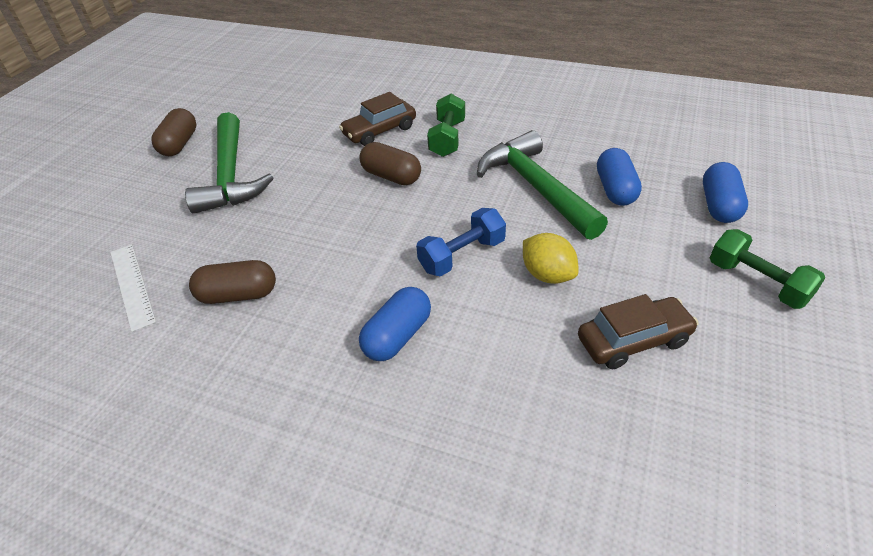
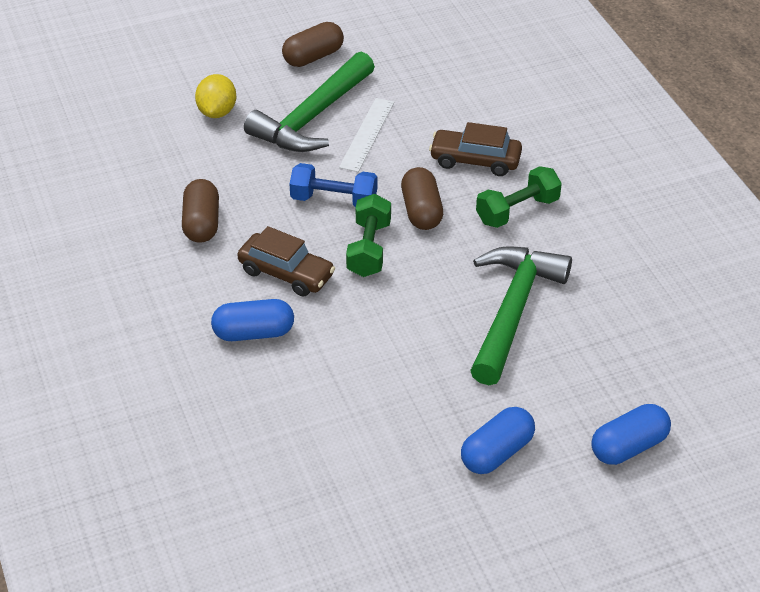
camera: 45 degrees right, 0 degrees up
(132, 285) = (152, 164): white ruler -> white ruler (367, 134)
(238, 295) = (202, 223): brown capsule -> brown capsule turned 45 degrees clockwise
(462, 255) = (373, 316): blue dumbbell -> blue dumbbell (334, 200)
(547, 275) = (406, 379): yellow lemon -> yellow lemon (217, 112)
(615, 189) = (571, 365): blue capsule -> blue capsule (497, 453)
(633, 340) = (386, 465): brown car -> brown car (286, 273)
(757, 282) = (540, 514): green dumbbell -> green dumbbell (369, 249)

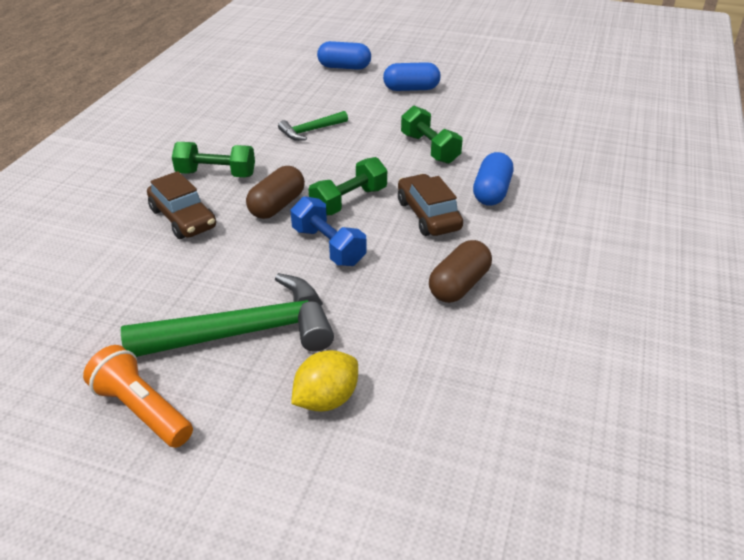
camera: 140 degrees left, 5 degrees down
(253, 333) = (491, 192): blue capsule -> blue capsule turned 75 degrees clockwise
(313, 57) = (142, 410): brown capsule -> orange flashlight
(367, 134) = (224, 286): white ruler -> none
(367, 357) = (429, 149): none -> green dumbbell
(513, 310) = (310, 131): green hammer -> green hammer, size x0.50

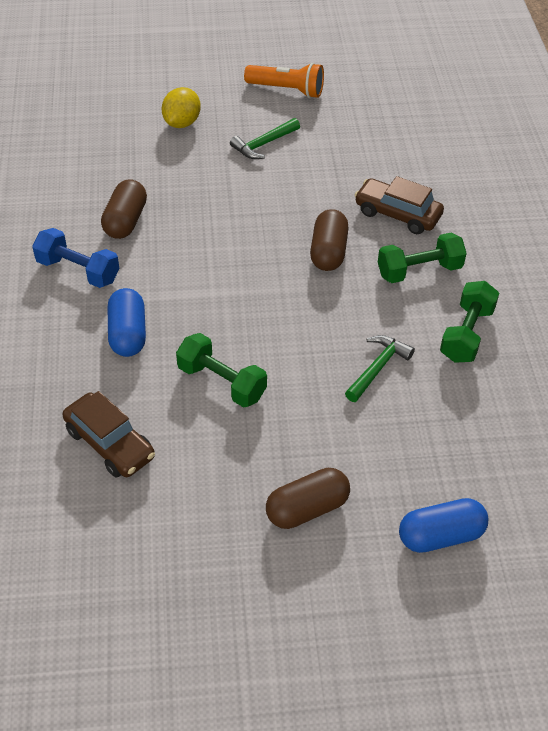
camera: 155 degrees right, 10 degrees up
(246, 332) = (263, 144): green hammer -> green hammer, size x0.50
(328, 246) = (252, 224): blue dumbbell -> blue dumbbell (78, 270)
(349, 201) = (265, 277): green dumbbell -> green dumbbell (466, 334)
(411, 89) = (307, 509): blue capsule -> brown capsule
(428, 215) = (181, 284): brown car -> brown car (110, 443)

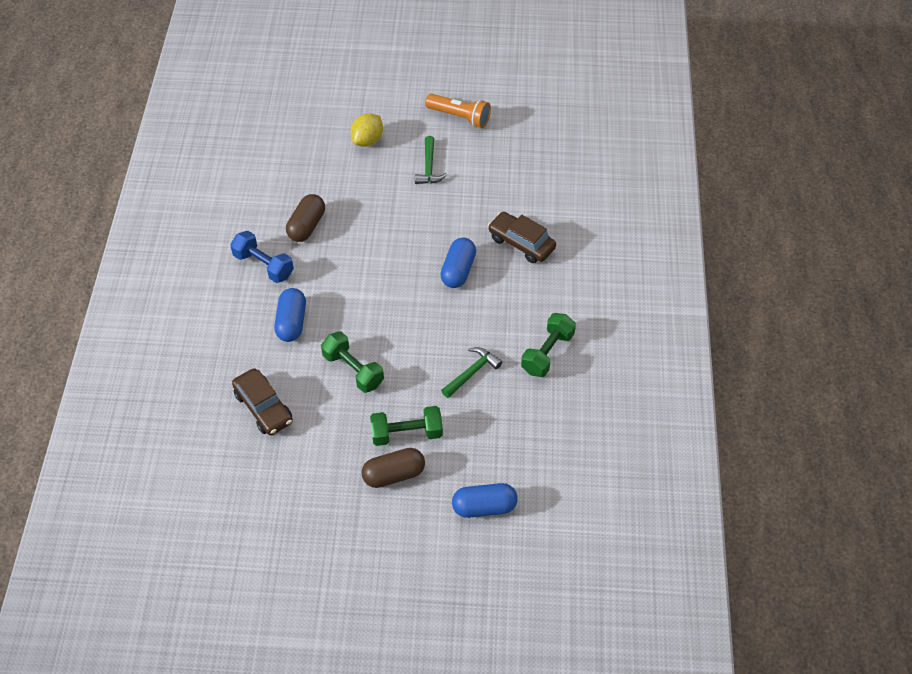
camera: 10 degrees right, 5 degrees up
(263, 144) = (429, 167): green hammer -> green hammer turned 60 degrees counterclockwise
(328, 252) = (458, 270): brown capsule -> blue capsule
(419, 271) = (525, 295): green dumbbell -> green dumbbell (407, 433)

